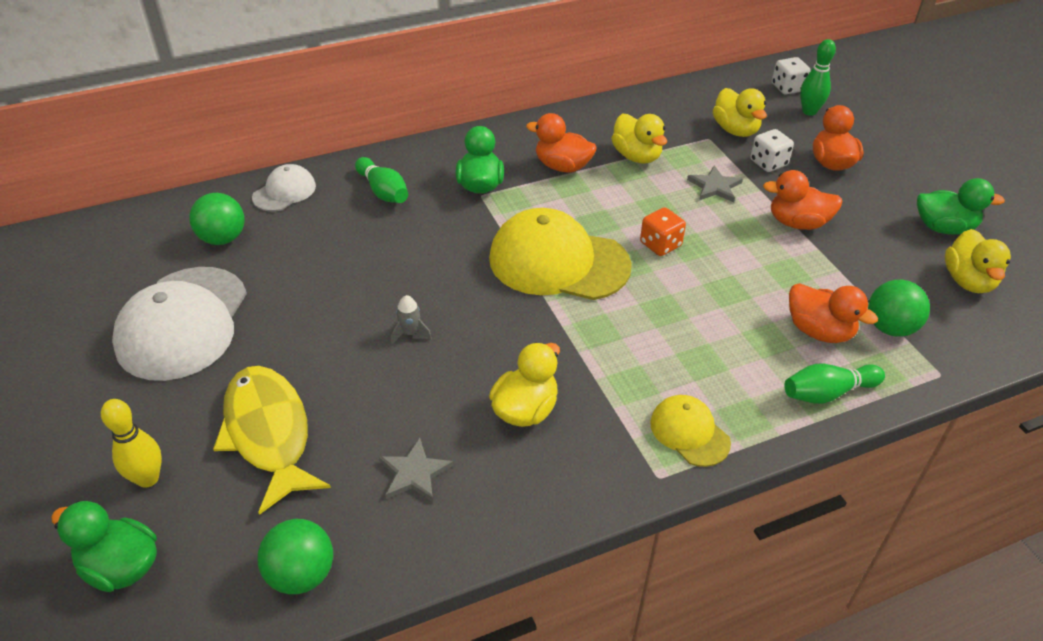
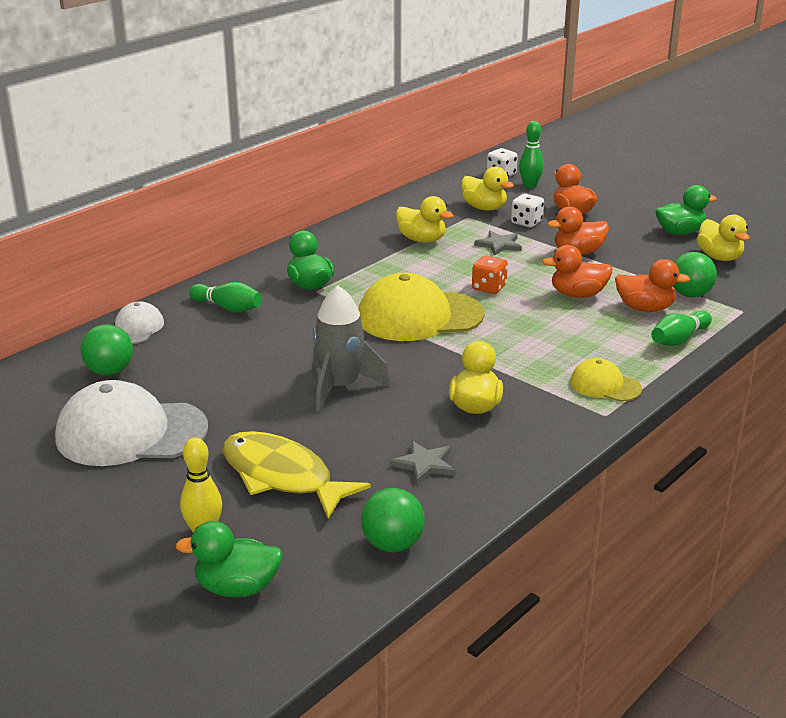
camera: 25 degrees left, 15 degrees down
(183, 323) = (131, 433): white cap -> white cap turned 105 degrees clockwise
(410, 333) = (340, 387): grey rocket -> grey rocket, size x2.37
(562, 166) = (367, 259): orange duck -> orange duck (577, 295)

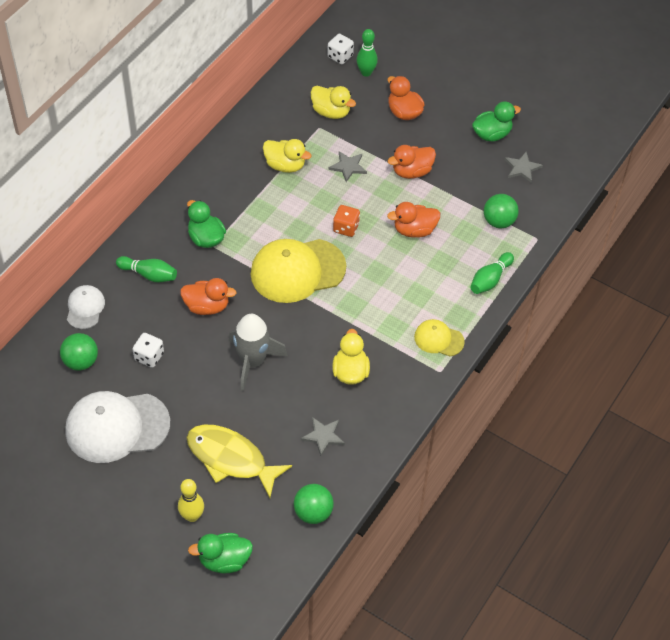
camera: 10 degrees left, 25 degrees up
(526, 222) = (367, 131): white dice -> white dice (149, 356)
(645, 308) = (465, 243): orange duck -> orange duck (207, 306)
(719, 257) = (522, 168): yellow duck -> grey star

